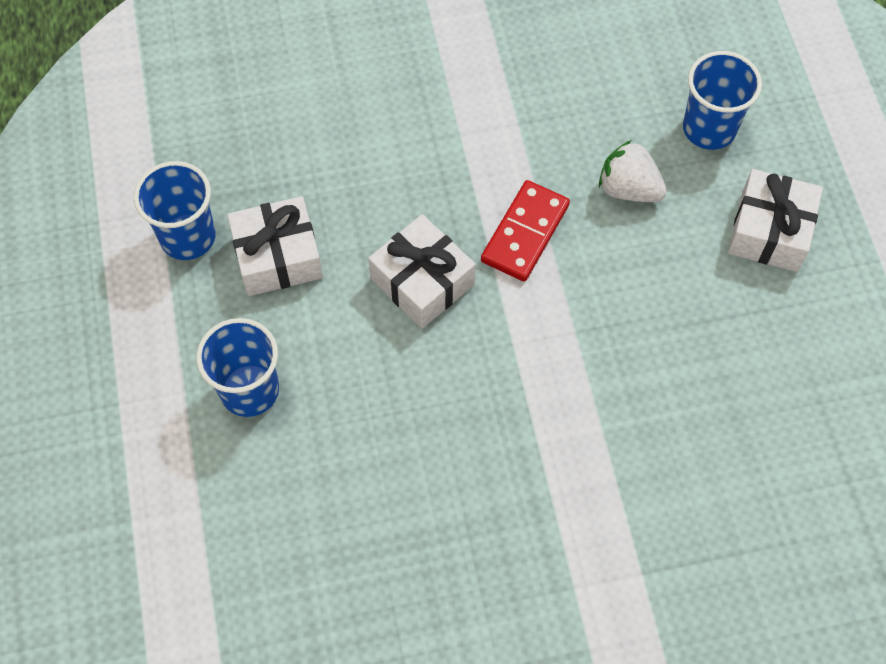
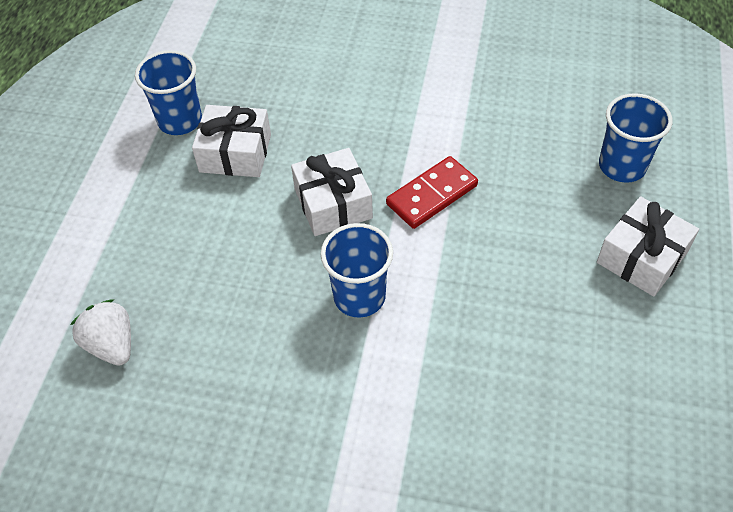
camera: 25 degrees right, 10 degrees down
(249, 390) = (162, 236): blue cup -> blue cup (359, 296)
(628, 189) = (533, 189): white strawberry -> white strawberry (112, 345)

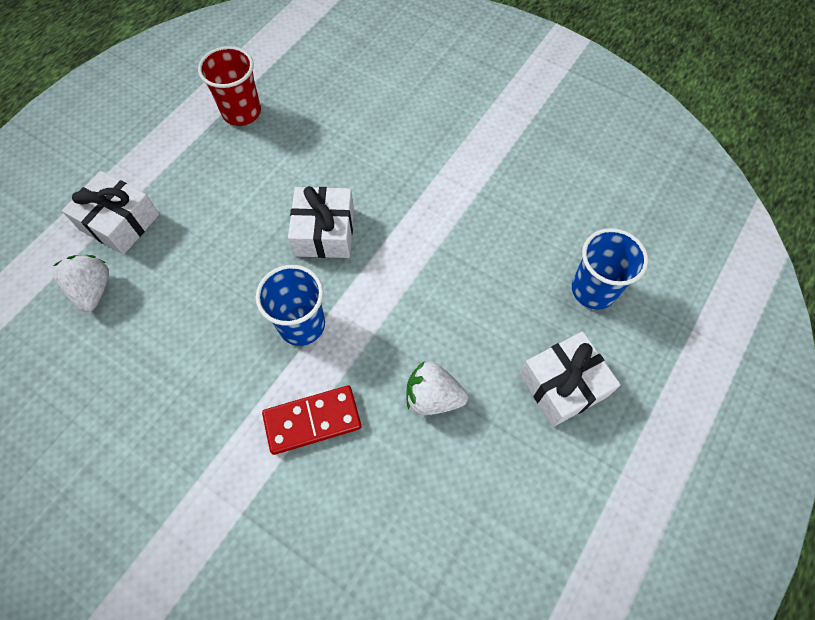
camera: 20 degrees right, 10 degrees up
(180, 121) = (242, 112): blue cup -> red cup
(235, 153) = (270, 157): white gift -> white gift (119, 222)
(431, 195) = (410, 254): red domino -> red domino (312, 420)
(527, 314) = (433, 397): none -> white strawberry

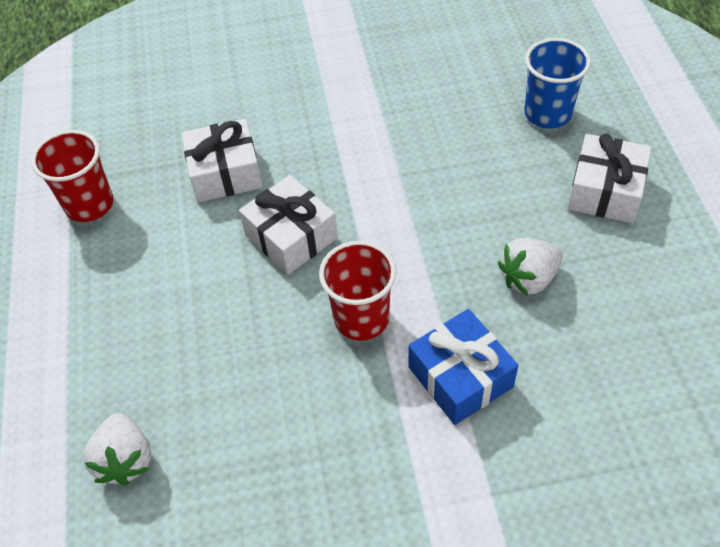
camera: 40 degrees left, 10 degrees down
(93, 290) = (125, 459): white strawberry -> white strawberry turned 135 degrees counterclockwise
(119, 222) = (78, 384): white gift -> white gift (225, 173)
(302, 325) = (361, 318): blue cup -> red cup
(312, 420) = (460, 377): red domino -> blue gift

